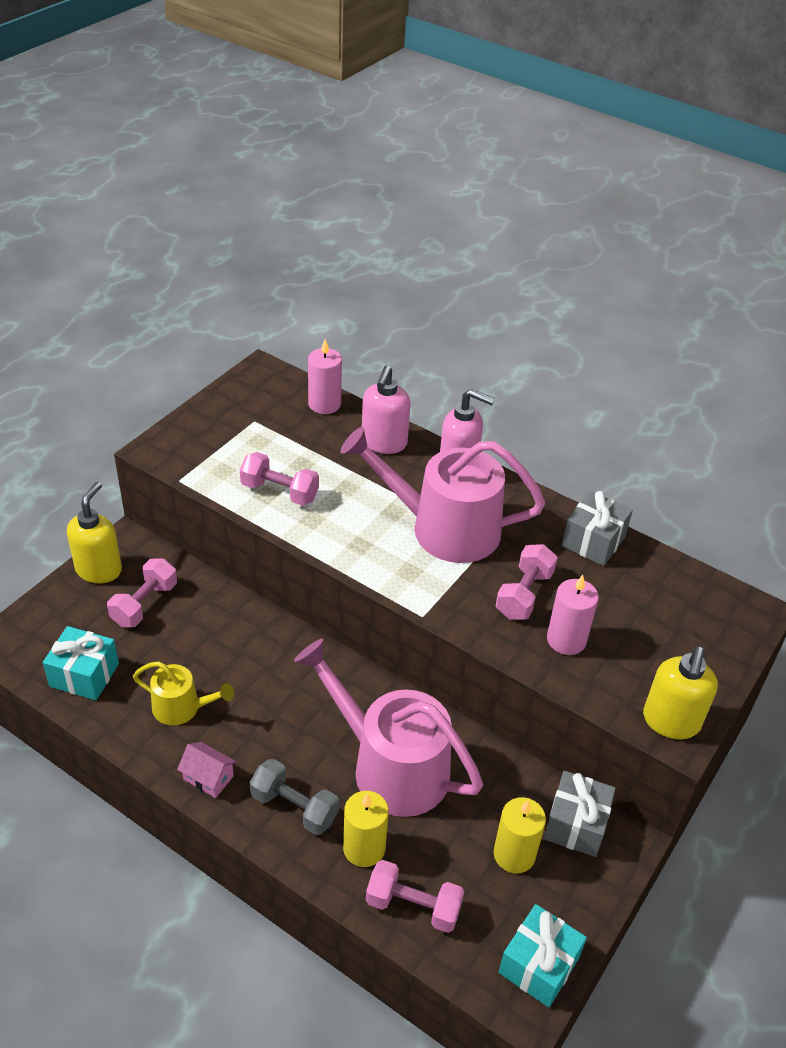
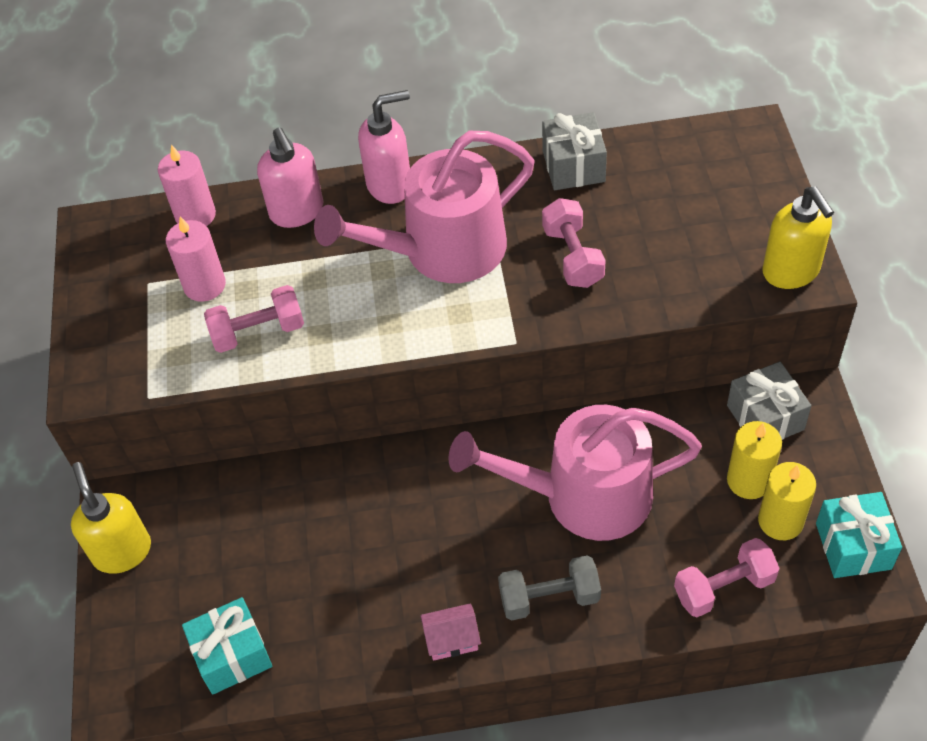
camera: 35 degrees left, 10 degrees up
(144, 604) = (207, 545): pink dumbbell -> none
(182, 707) = (357, 604): yellow watering can -> none
(364, 848) = (639, 579): yellow candle -> yellow candle (780, 521)
(566, 640) = (647, 269): pink candle -> pink candle (204, 285)

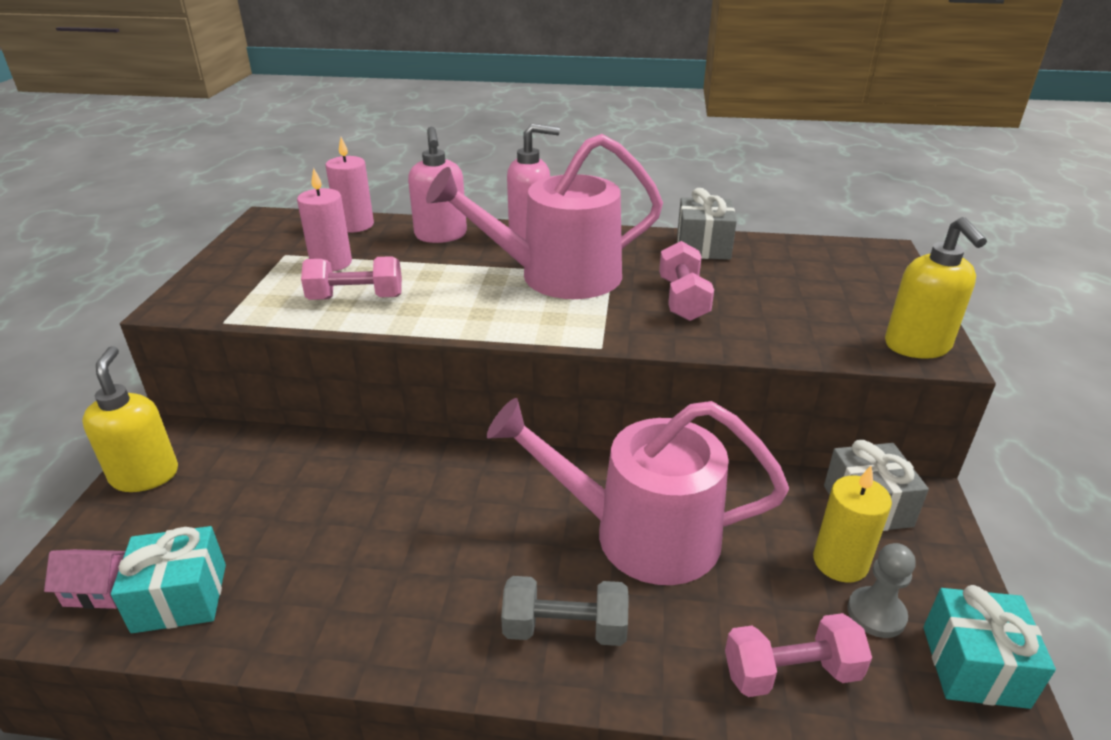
camera: 10 degrees right, 20 degrees down
(452, 639) = (430, 645): pink house -> pink house (100, 591)
(780, 521) = (876, 614): yellow candle -> grey pawn

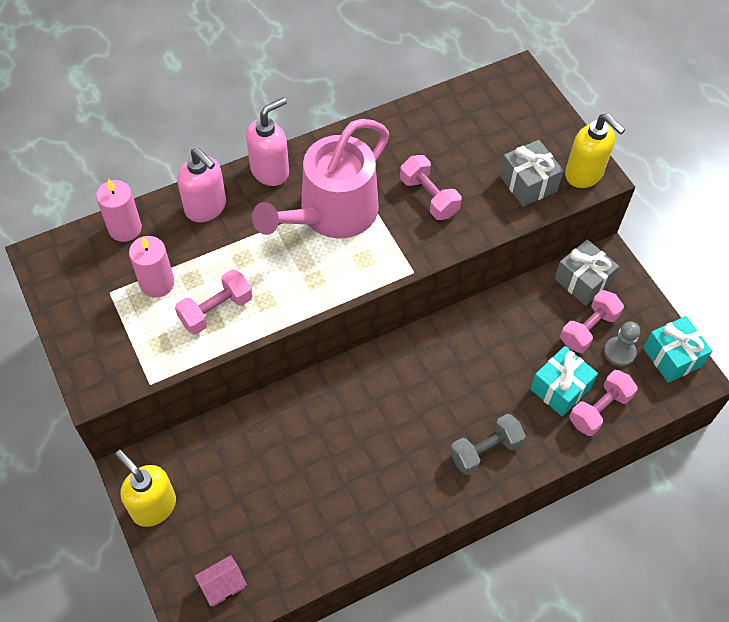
camera: 35 degrees left, 25 degrees up
(180, 597) = (273, 560): turquoise gift -> turquoise gift (560, 388)
(641, 534) = (481, 370): pink watering can -> none
(703, 246) = (402, 127): grey gift -> grey gift (528, 183)
(840, 562) = (588, 329): yellow candle -> pink dumbbell

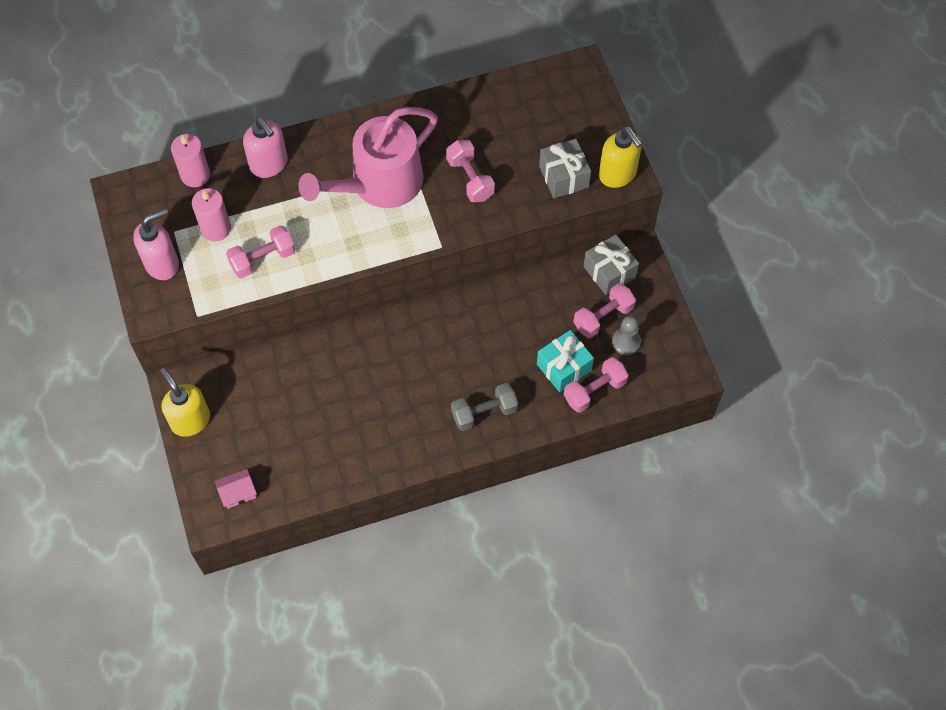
camera: 10 degrees right, 5 degrees up
(270, 171) = (332, 136): pink soap dispenser -> pink soap dispenser (162, 264)
(672, 357) = (673, 352): turquoise gift -> none

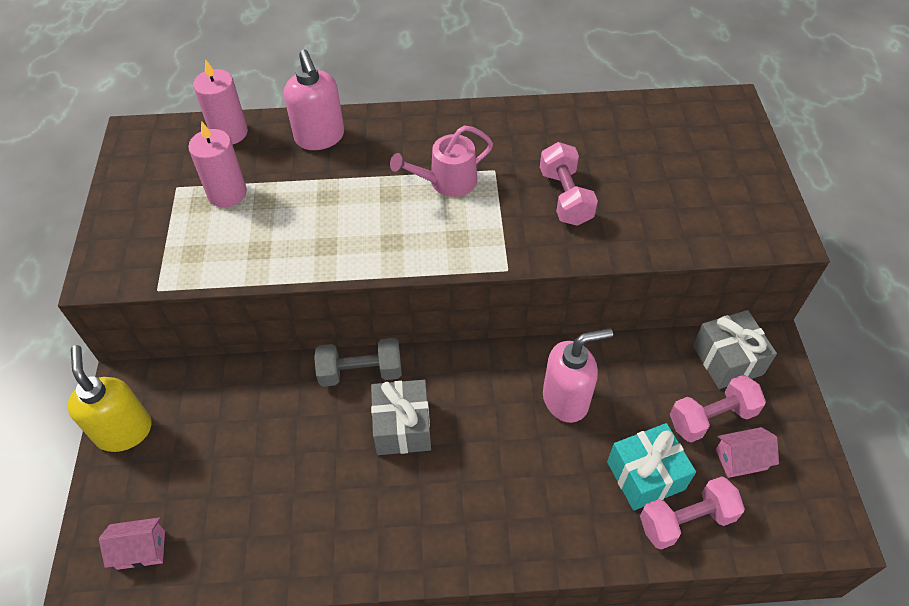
camera: 15 degrees right, 10 degrees down
(162, 264) = (144, 220): pink soap dispenser -> pink soap dispenser (566, 399)
(262, 259) = (269, 239): pink dumbbell -> none
(379, 183) = (447, 181): pink watering can -> pink watering can, size x0.51
(484, 412) = (518, 515): grey dumbbell -> grey dumbbell (360, 372)
(564, 177) = (691, 217): grey gift -> grey gift (402, 427)
(617, 174) = (767, 228): yellow soap dispenser -> none
(626, 342) = (741, 459): grey pawn -> pink house

